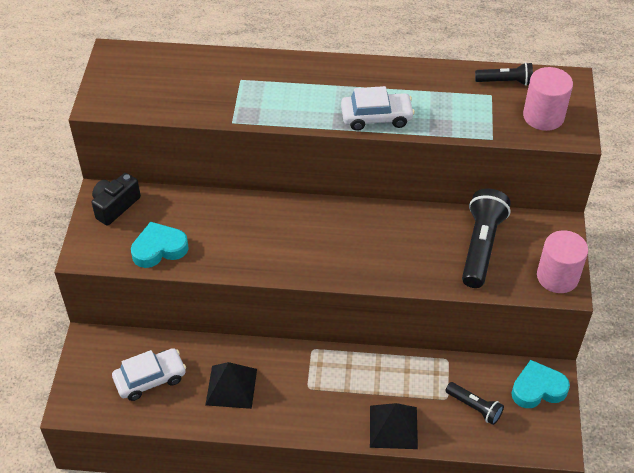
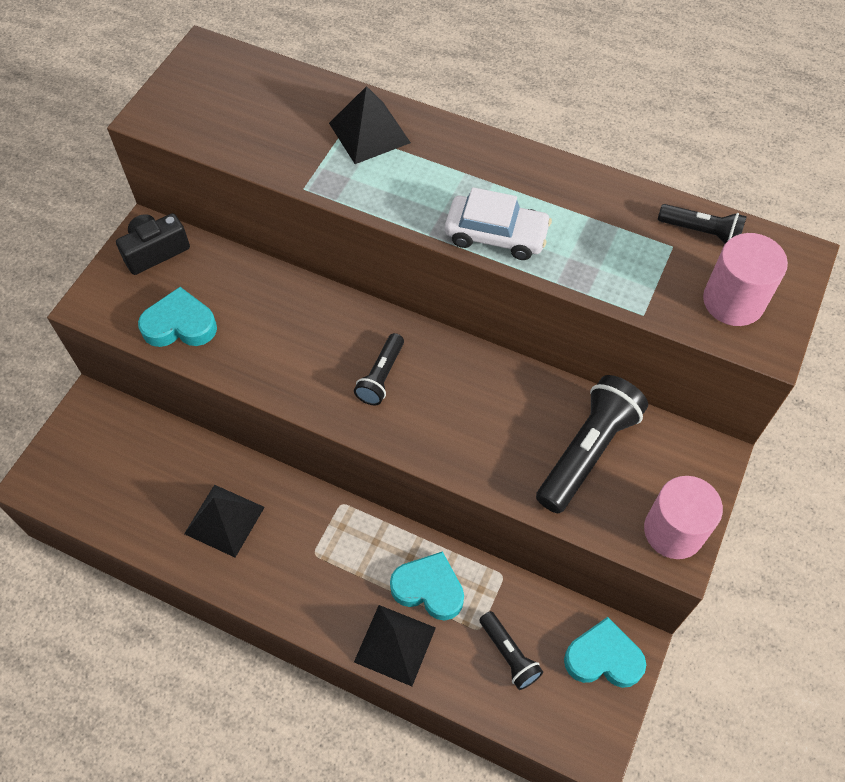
camera: 20 degrees right, 10 degrees up
(150, 379) = (137, 477): white car -> none
(259, 76) = (369, 132): none -> black pyramid
(321, 240) = (381, 376): none -> black flashlight
(400, 384) = (429, 589): none -> turquoise heart

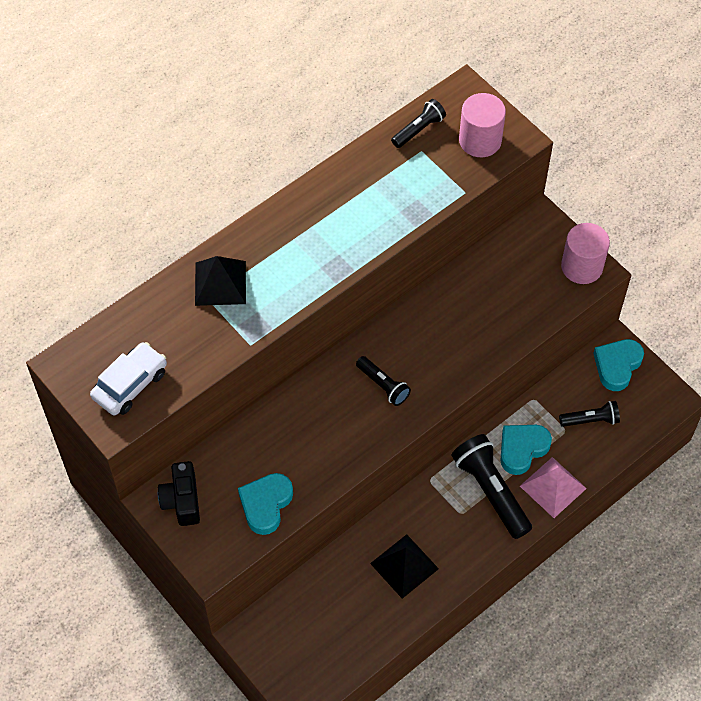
camera: 65 degrees left, 0 degrees up
(395, 644) = (553, 487): black pyramid -> pink pyramid
(496, 235) = (358, 244): white car -> white car (130, 384)
(587, 452) = (504, 287): black flashlight -> black flashlight (491, 491)

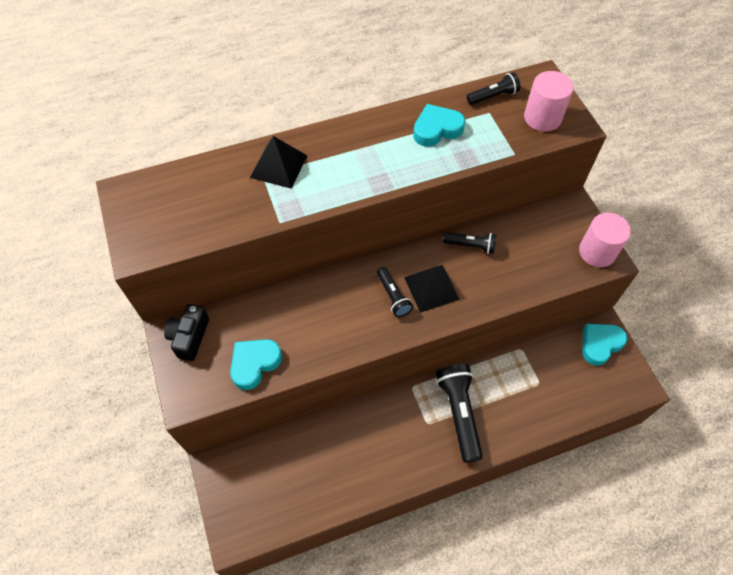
camera: 20 degrees right, 0 degrees up
(130, 384) = (166, 224): white car -> none
(404, 566) = (364, 452): black pyramid -> black pyramid (431, 288)
(522, 449) = (497, 387): turquoise heart -> turquoise heart (436, 129)
(553, 487) = (512, 428): pink pyramid -> none
(590, 420) = (563, 382): black flashlight -> black flashlight (470, 246)

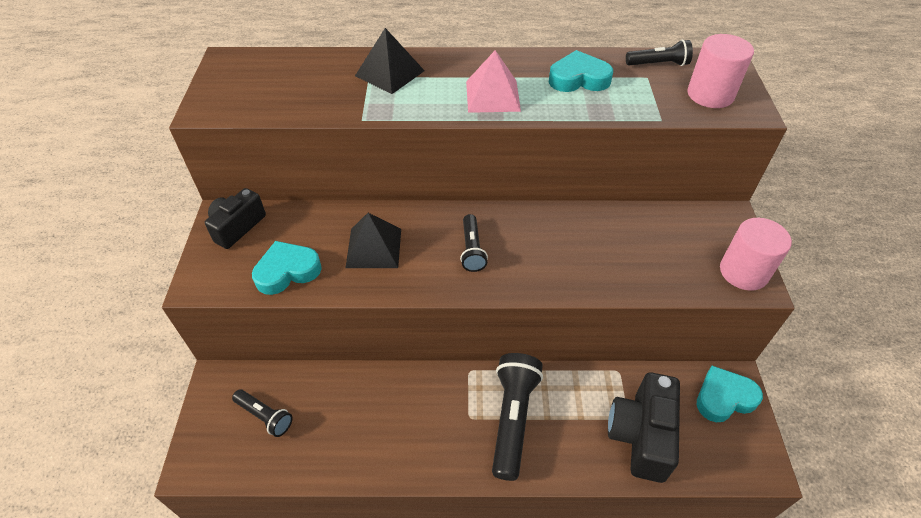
camera: 20 degrees right, 10 degrees down
(375, 167) = (492, 96): none -> pink pyramid
(431, 288) = (520, 253): black pyramid -> black pyramid (374, 247)
(470, 246) = (585, 224): black flashlight -> black flashlight (265, 416)
(553, 393) = (641, 435): none -> black camera

